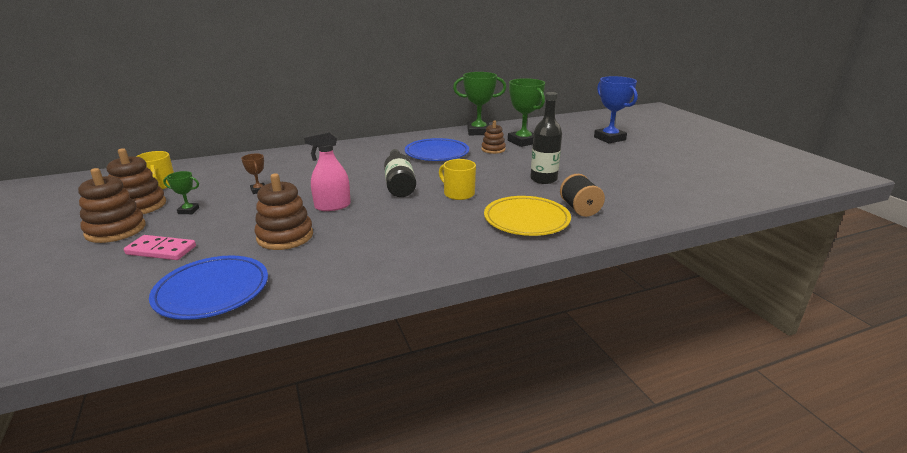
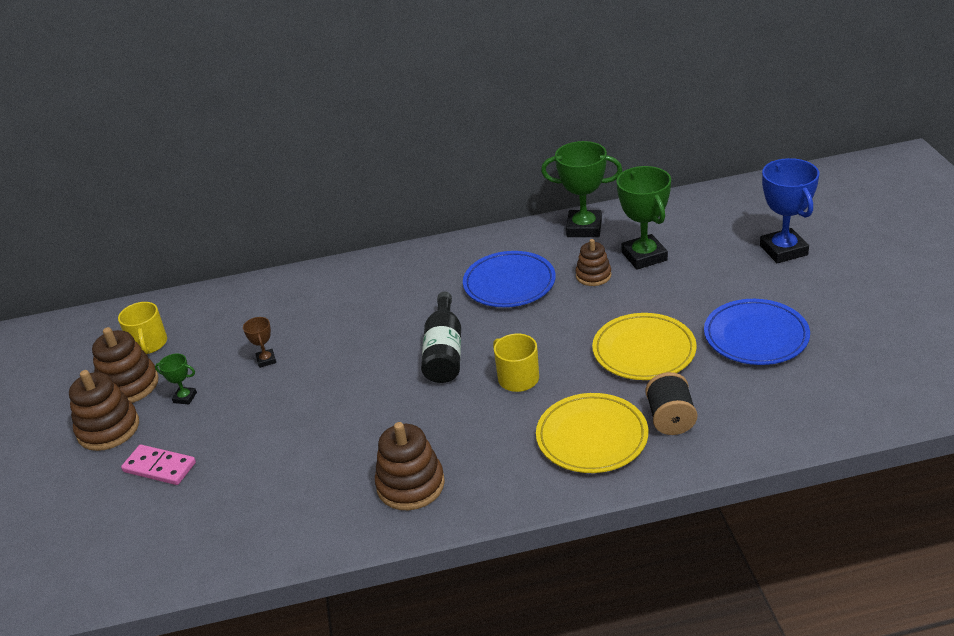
camera: 15 degrees right, 10 degrees up
(212, 291) = (215, 536): blue plate -> blue plate (756, 336)
(285, 236) = (294, 452): brown stacking toy -> brown stacking toy (410, 485)
(332, 206) = (353, 397): pink spray bottle -> none
(543, 179) = (644, 351): black bottle -> yellow plate

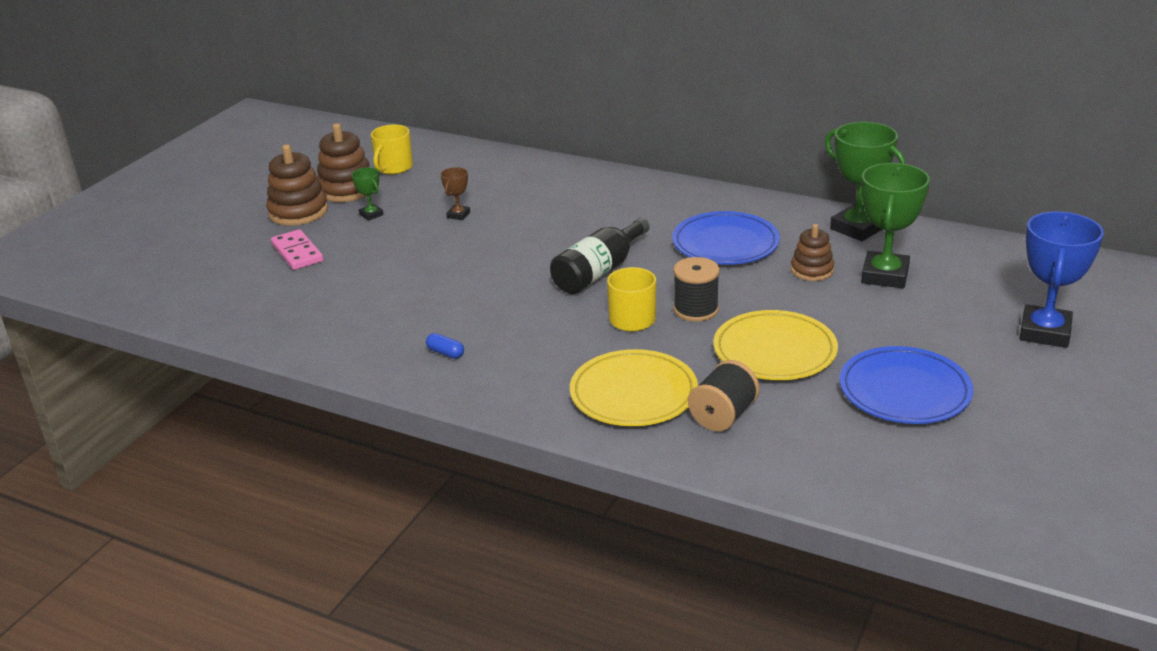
camera: 35 degrees right, 5 degrees down
(410, 485) = (445, 353): brown stacking toy -> blue capsule
(553, 347) = (696, 309): none -> black spool

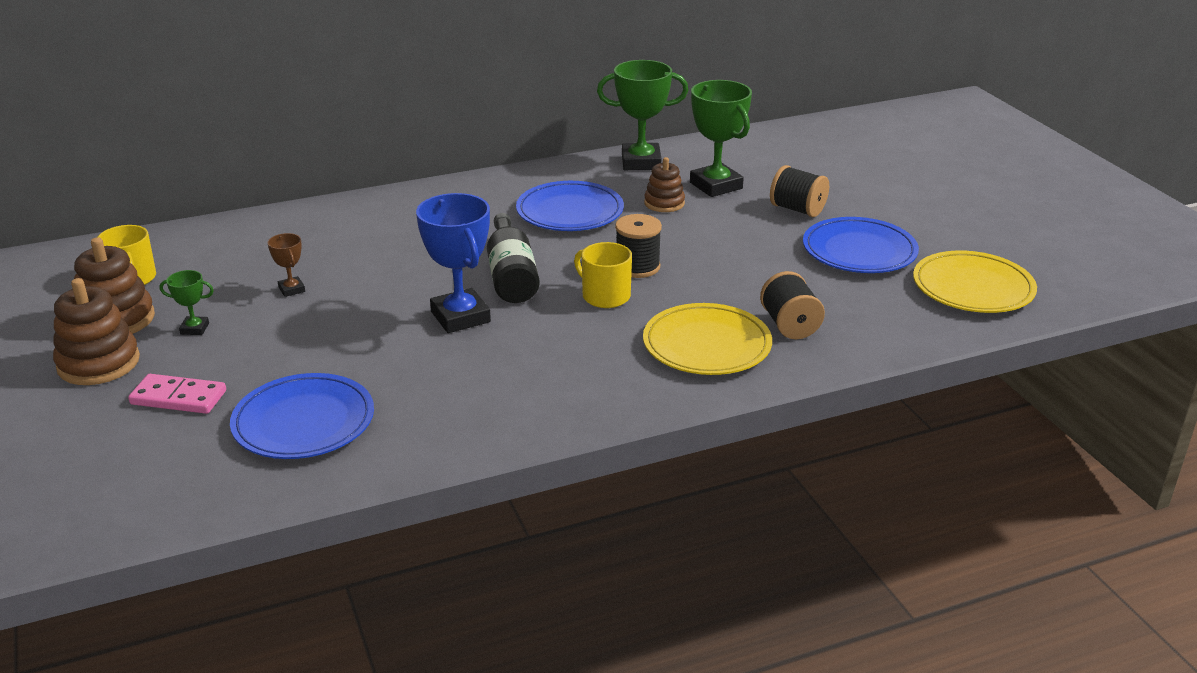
camera: 50 degrees left, 0 degrees up
(324, 302) = (304, 422): none -> blue plate
(445, 353) = (506, 398): blue capsule -> none
(774, 351) = (741, 267): yellow plate -> yellow plate (973, 288)
(919, 329) = (797, 209): none -> black spool
(1044, 332) = (864, 178): blue trophy -> blue trophy (460, 317)

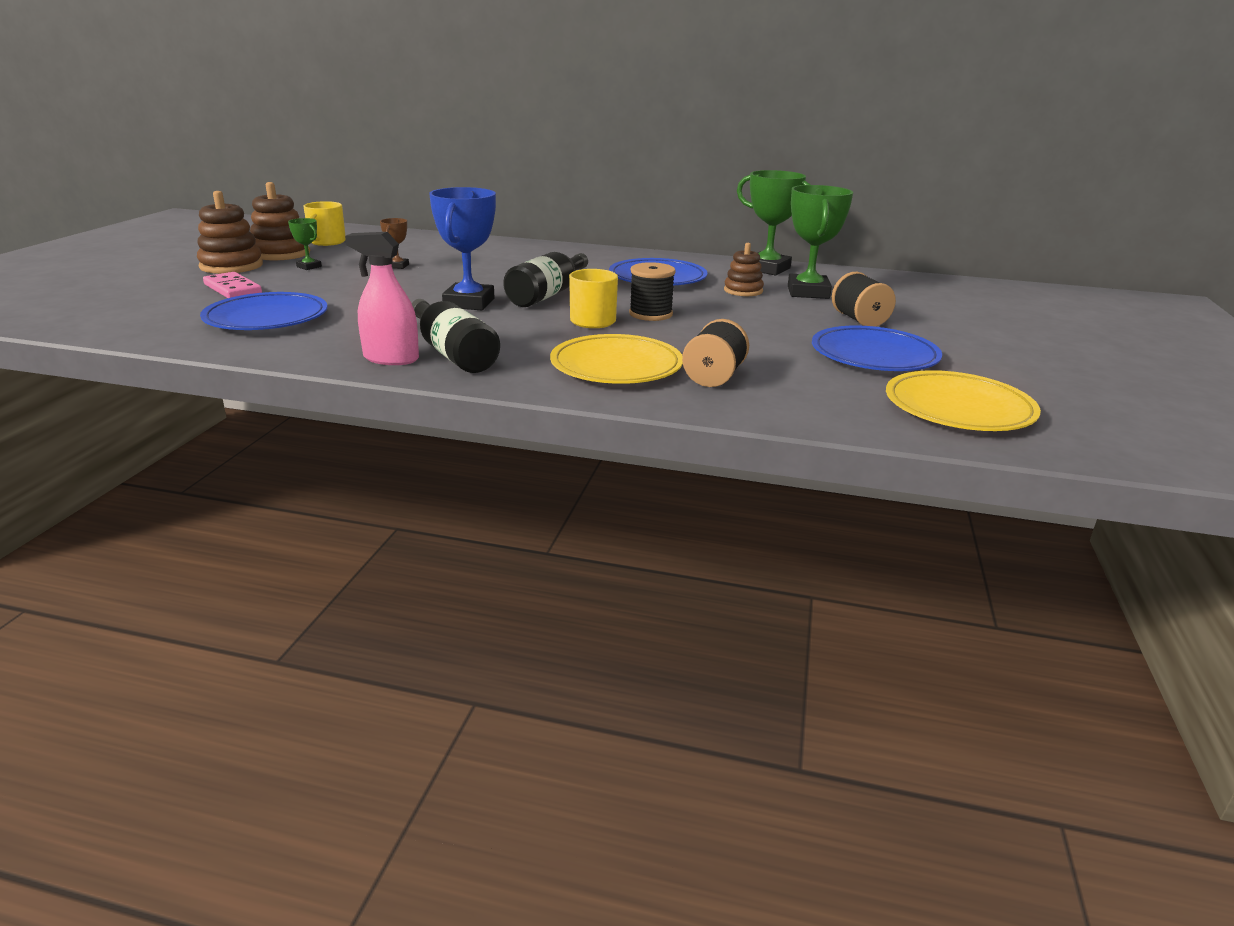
camera: 35 degrees right, 5 degrees down
(519, 419) = (391, 358): none -> pink spray bottle
(560, 389) = (453, 353): none -> black bottle

